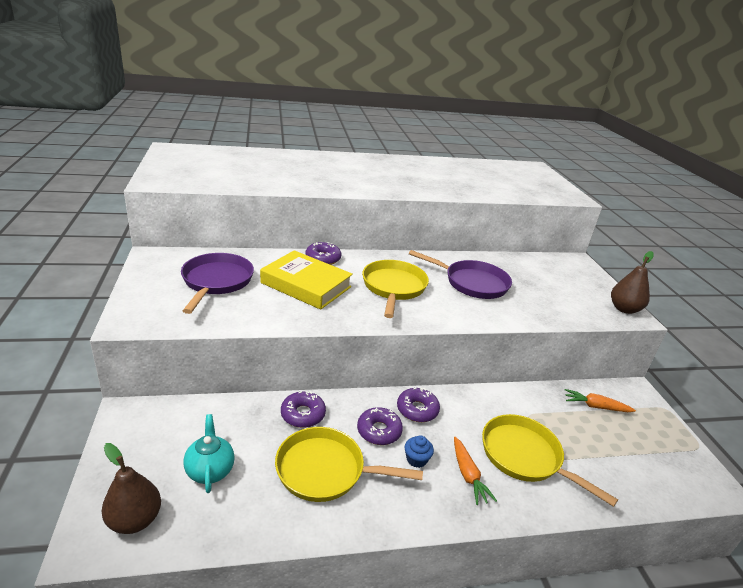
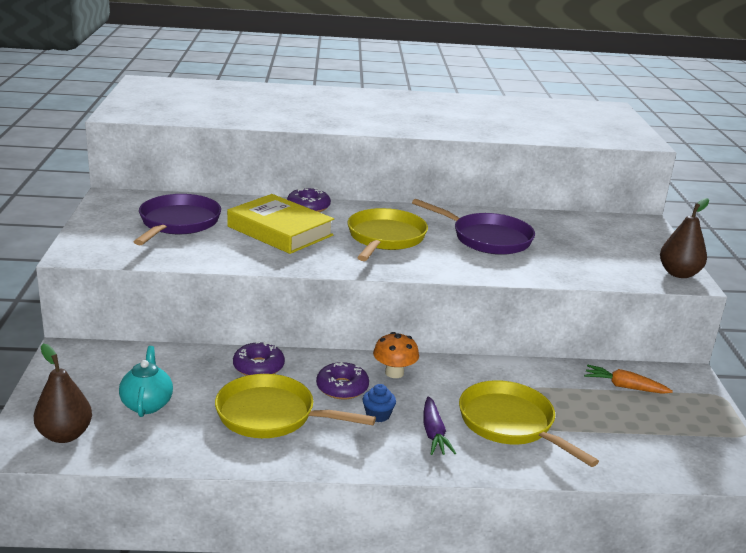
camera: 10 degrees right, 5 degrees down
(417, 410) = (394, 373): purple donut -> orange mushroom
(468, 475) = (434, 433): orange carrot -> purple carrot

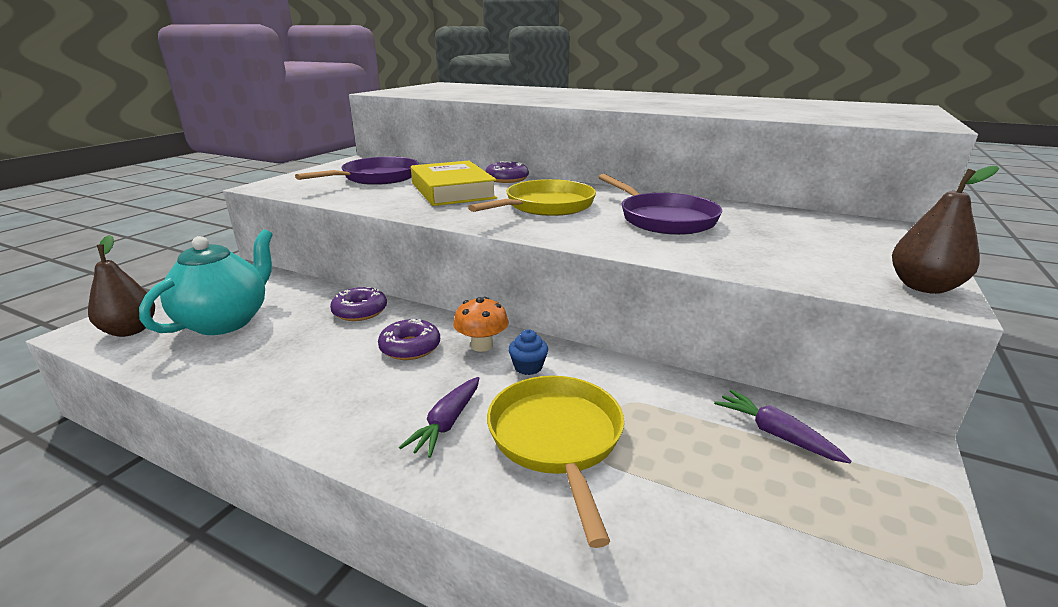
camera: 30 degrees right, 0 degrees up
(147, 404) = (226, 321): turquoise teapot -> turquoise teapot, size x1.69
(272, 415) = (309, 357): yellow pan -> none
(378, 415) = (410, 384): blue cupcake -> blue cupcake (528, 367)
(624, 386) = (775, 434): orange carrot -> purple carrot

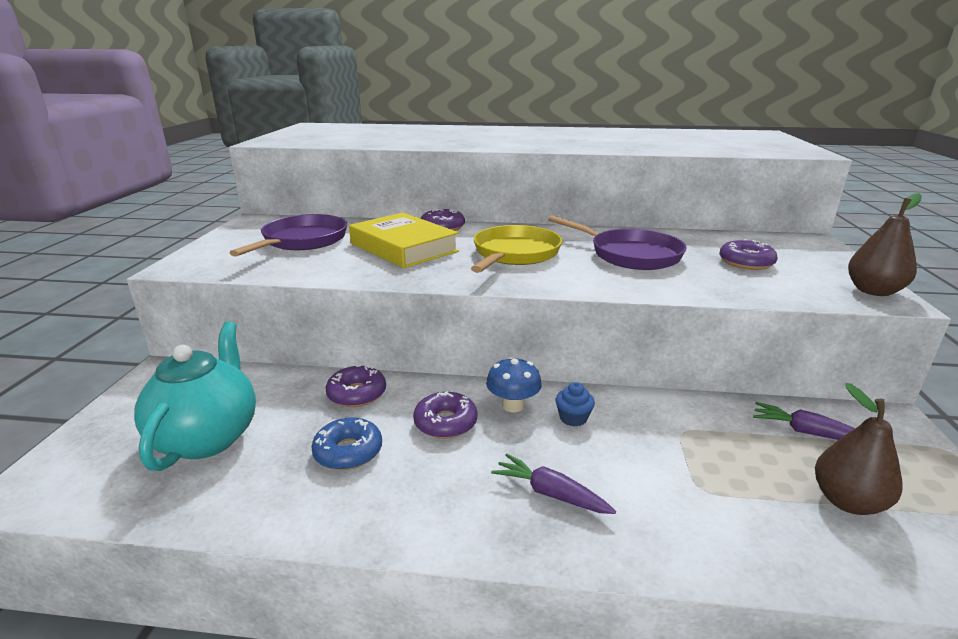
camera: 20 degrees left, 0 degrees up
(130, 330) = (88, 476): brown pear -> brown pear (847, 501)
(313, 353) = (348, 452): none -> blue donut
(446, 423) = (550, 493): purple carrot -> purple carrot turned 120 degrees clockwise
(482, 345) = (513, 405): orange mushroom -> blue mushroom
(557, 439) = (656, 482): yellow pan -> none
(789, 240) = (746, 263): none -> purple donut

